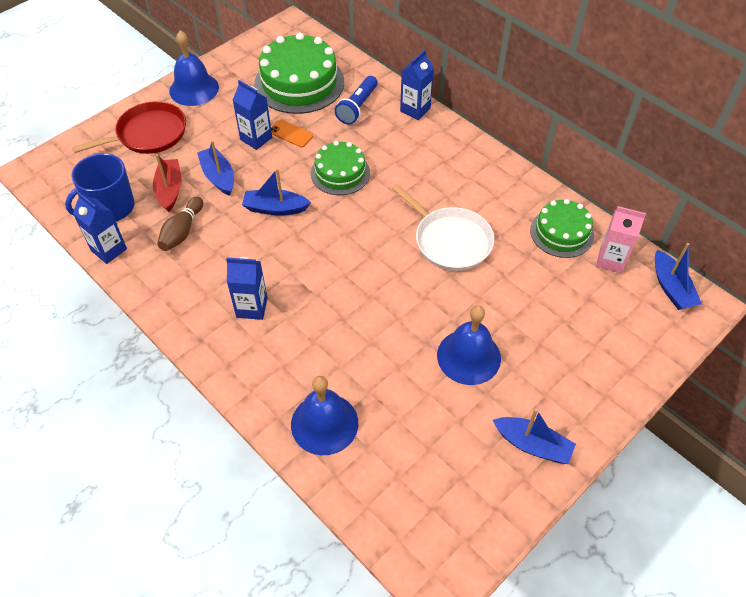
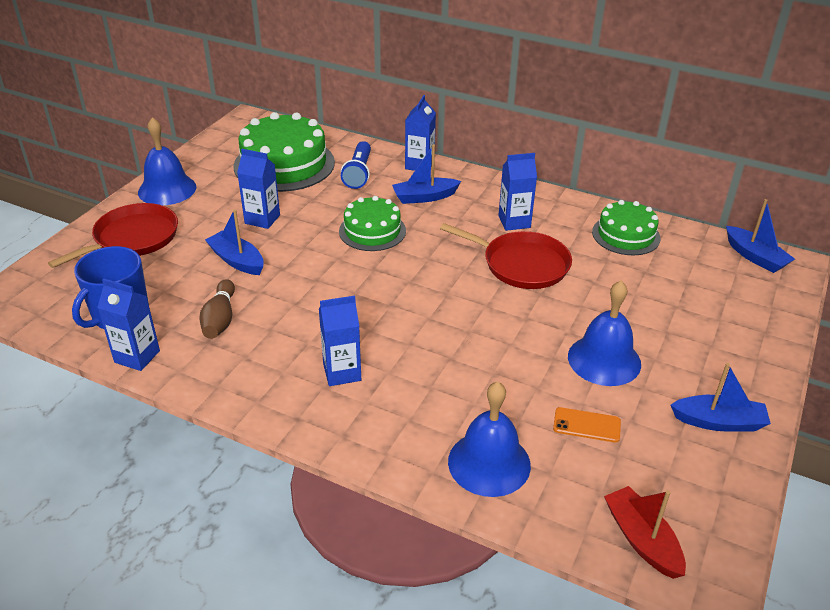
camera: 20 degrees left, 15 degrees down
(169, 190) = (185, 284): red boat -> red boat (642, 540)
(275, 208) = (318, 276): blue boat -> blue boat (424, 197)
(291, 133) = (299, 208): orange phone -> orange phone (586, 425)
(450, 240) = (521, 264): white pan -> red pan
(467, 193) = (514, 222): none -> blue carton
(610, 260) = (686, 247): pink carton -> none

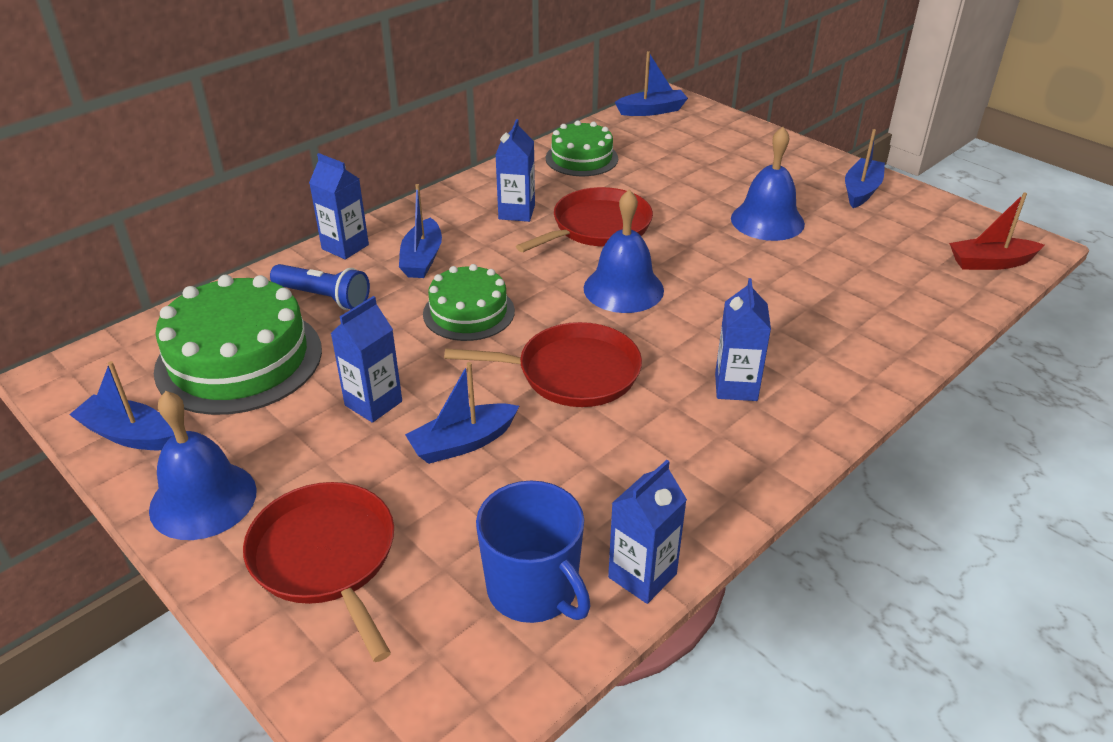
camera: 70 degrees left, 0 degrees up
(210, 153) = (129, 434): none -> blue boat
(220, 319) = (592, 477): brown bowling pin -> none
(325, 289) = (572, 372): none -> red pan
(489, 463) = (894, 318): blue bell -> blue bell (623, 289)
(586, 425) = (853, 253): orange phone -> none

